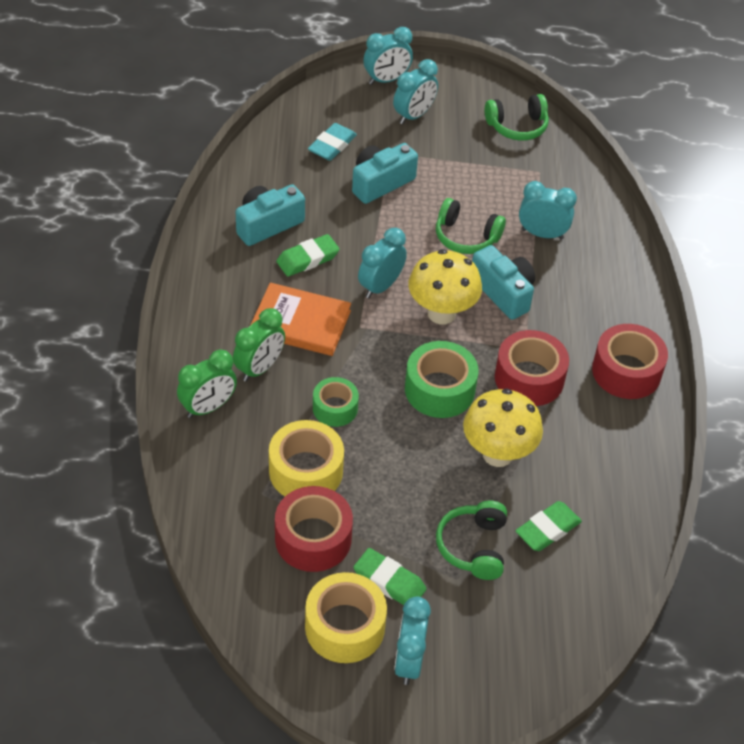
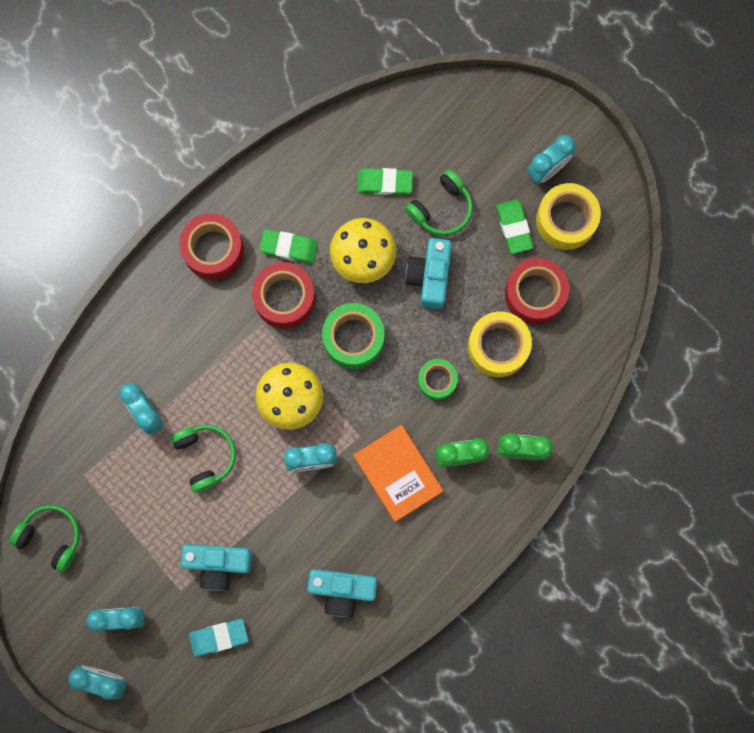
camera: 135 degrees left, 30 degrees up
(307, 259) = (342, 530): green eraser -> green eraser (289, 247)
(503, 292) = (229, 383): turquoise camera -> turquoise camera (430, 276)

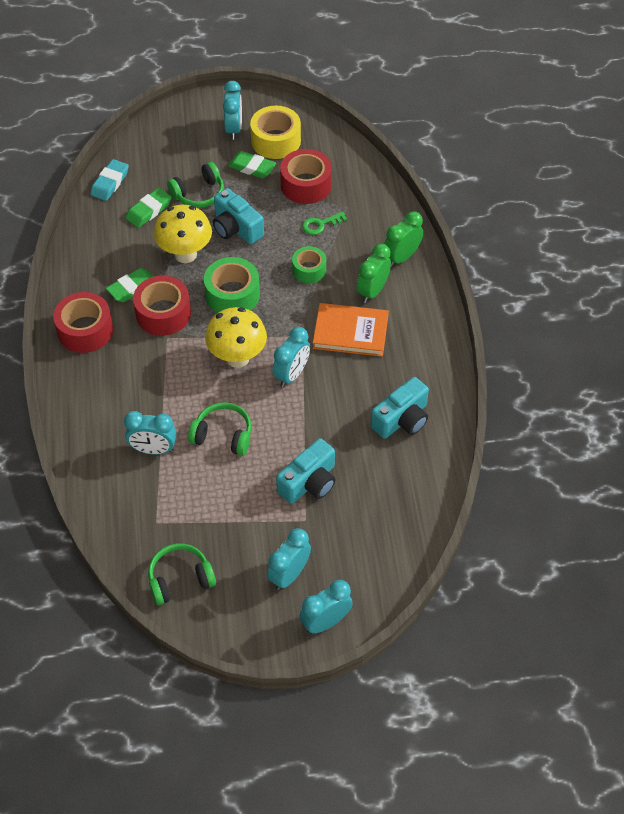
camera: 50 degrees left, 25 degrees down
(219, 637) = (364, 520): turquoise eraser -> turquoise eraser (110, 183)
(441, 208) = (199, 194): green headphones -> green headphones turned 60 degrees clockwise
(498, 347) = (320, 224): yellow tape -> green key

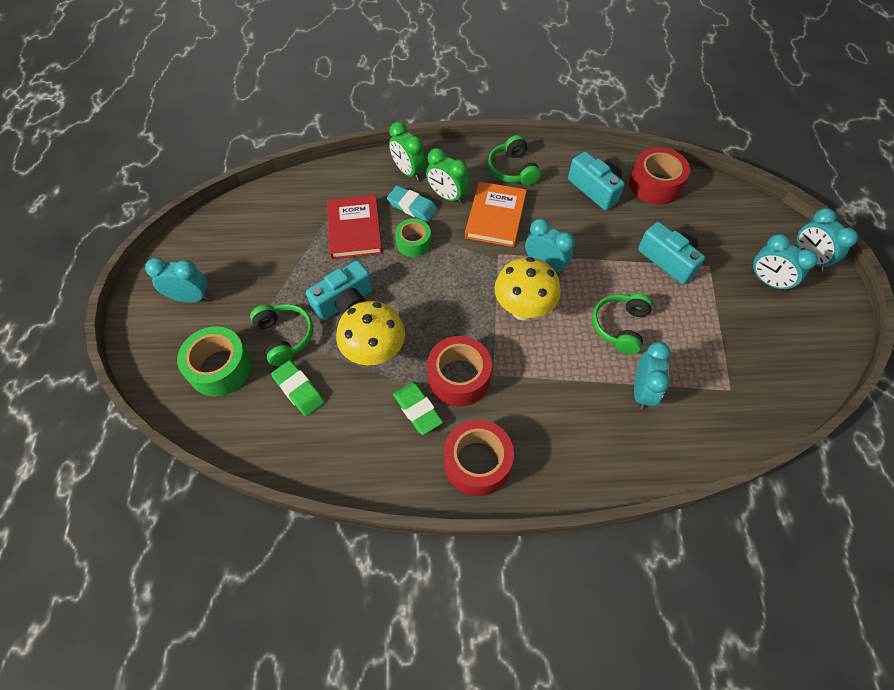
camera: 85 degrees left, 5 degrees up
(110, 183) = (241, 434): turquoise eraser -> turquoise eraser (412, 206)
(180, 579) = (790, 369): green headphones -> green headphones (513, 170)
(232, 295) = (439, 310): green tape -> green tape (220, 368)
(252, 167) = (257, 283): green eraser -> none
(276, 141) = (222, 259): yellow tape -> none
(306, 185) = (296, 237): red tape -> red tape (655, 185)
(320, 224) = (354, 229): green key -> red book

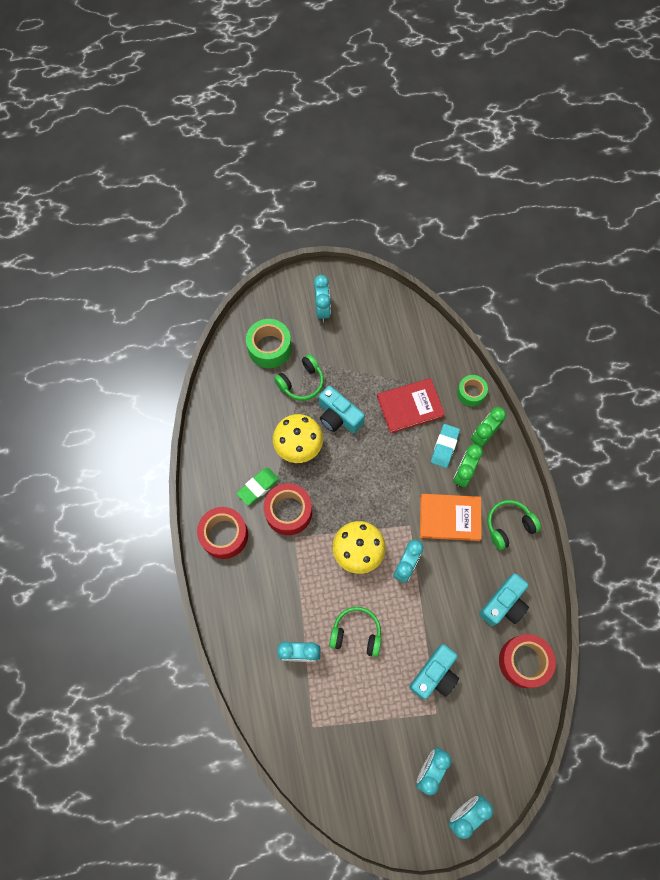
camera: 80 degrees right, 10 degrees up
(299, 390) = (261, 404): green eraser -> none
(413, 243) = (406, 455): green tape -> green tape (471, 393)

